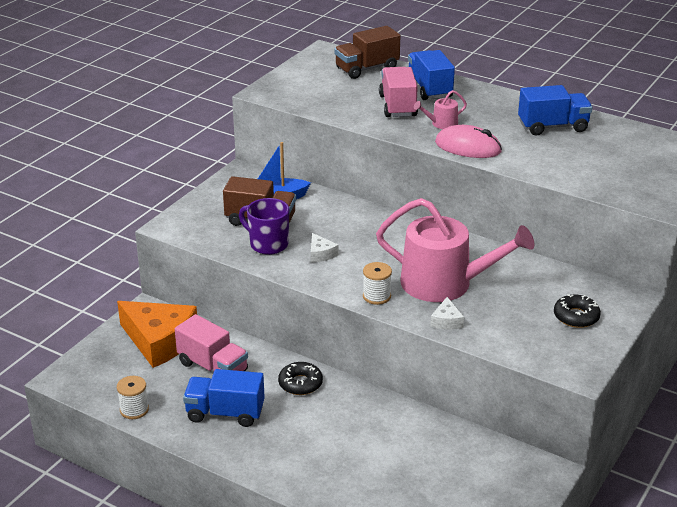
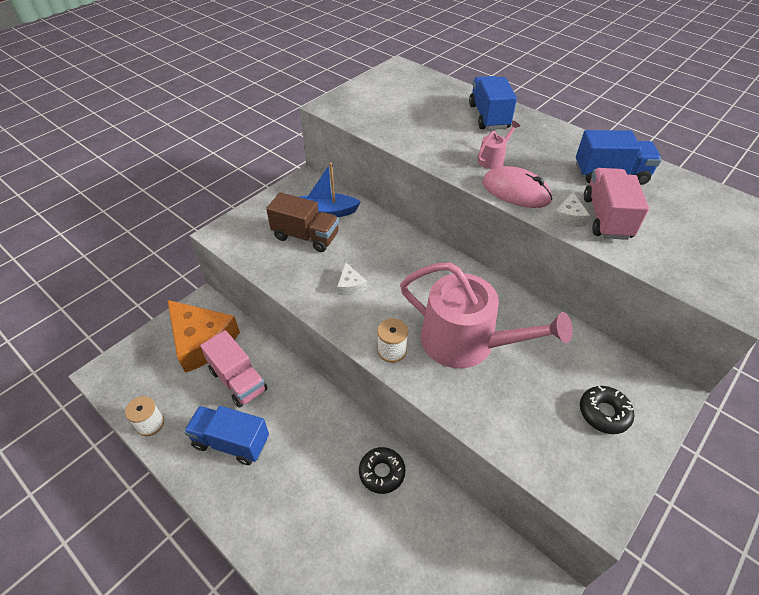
camera: 10 degrees right, 15 degrees up
(267, 244) = (303, 267): purple mug -> none
(300, 383) = (312, 414): black donut -> black donut (382, 472)
(367, 69) = (433, 89): brown truck -> none
(398, 106) = (453, 133): pink truck -> pink truck (606, 218)
(441, 124) = (493, 159): pink watering can -> pink watering can turned 150 degrees clockwise
(446, 321) = (458, 398): white cheese -> white cheese (568, 217)

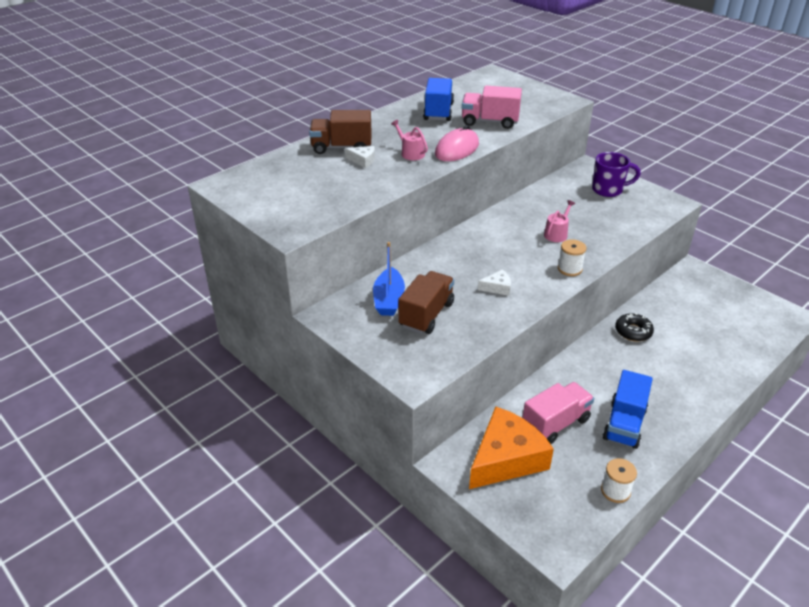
camera: 85 degrees left, 10 degrees down
(466, 342) = (557, 234): pink watering can -> pink watering can, size x0.41
(489, 116) = (341, 147): blue truck -> brown truck
(568, 217) = (489, 134): white cheese -> white cheese (363, 160)
(604, 413) = (608, 190): black donut -> purple mug

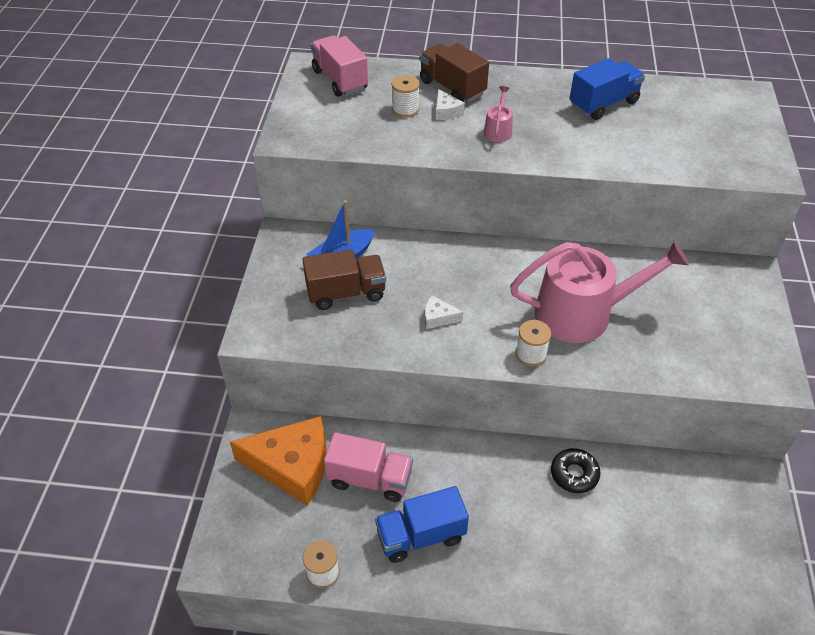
camera: 50 degrees right, 10 degrees up
(336, 173) = (405, 109): none -> white spool
(457, 149) = (546, 153): pink mouse -> none
(489, 122) = (634, 145): pink truck -> pink truck (340, 80)
(497, 288) = (438, 317): white cheese -> white cheese turned 150 degrees clockwise
(557, 234) = (582, 313): pink watering can -> pink watering can, size x2.44
(608, 190) = (725, 312): purple mug -> none

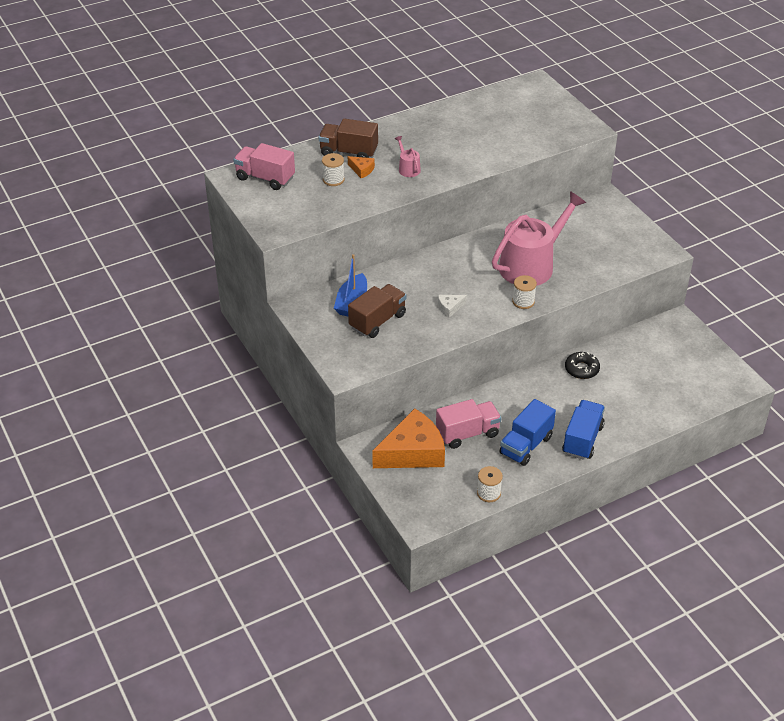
camera: 35 degrees left, 5 degrees down
(446, 111) = (362, 170): white cheese -> orange cheese
(603, 104) = (456, 124): blue truck -> blue truck (582, 439)

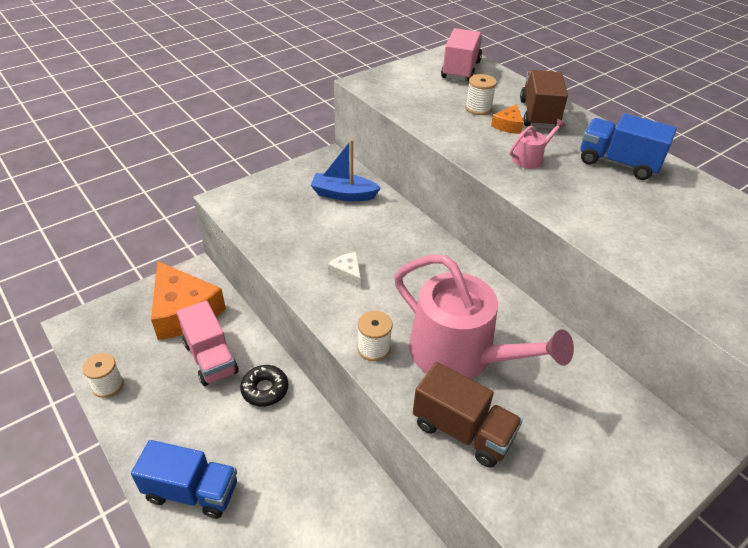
camera: 80 degrees right, 0 degrees up
(377, 321) = (313, 216): brown truck -> brown truck (462, 431)
(526, 445) = (186, 421): blue truck -> blue truck (618, 163)
(581, 369) = (340, 486): black donut -> black donut (265, 389)

